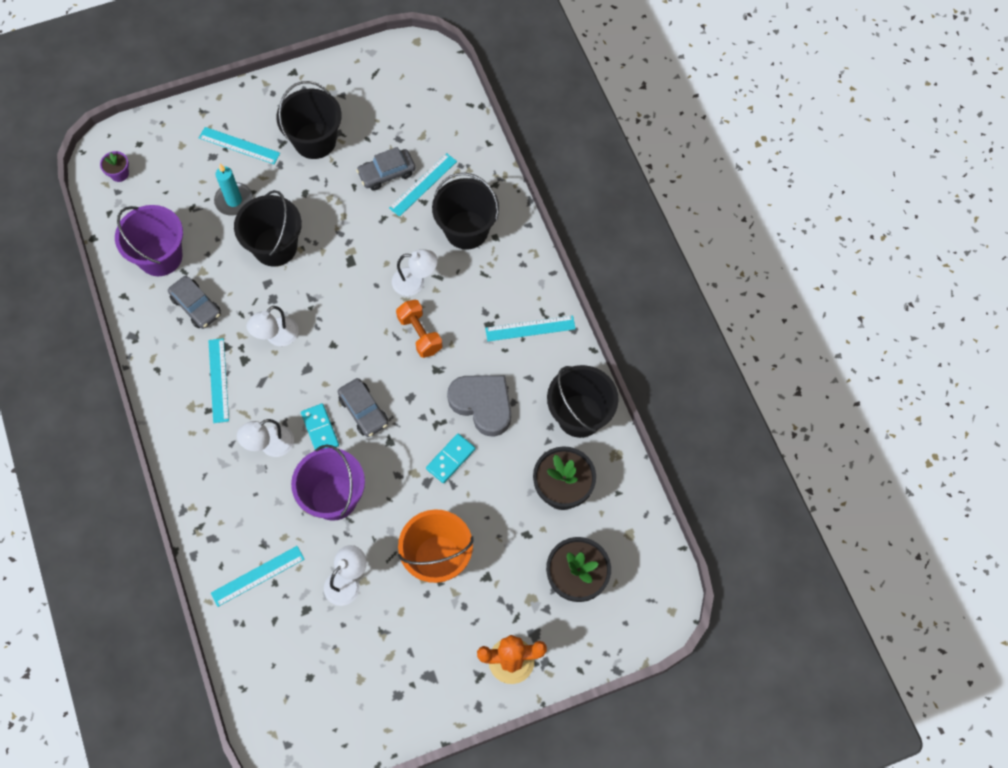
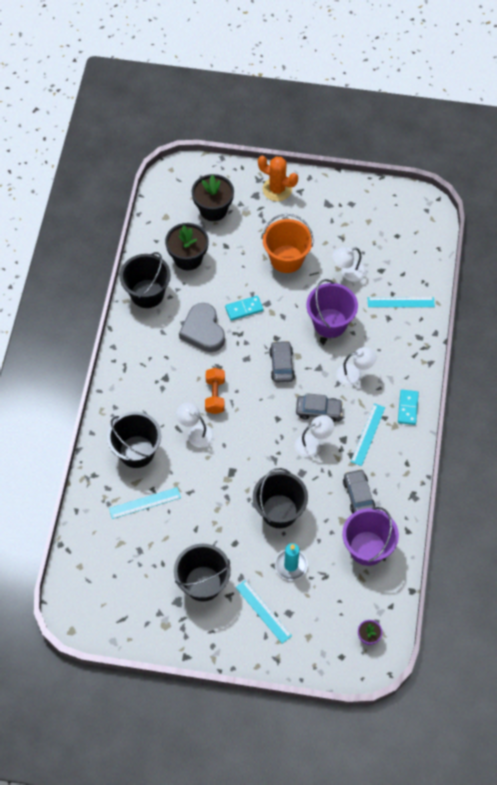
camera: 150 degrees left, 5 degrees down
(320, 429) = (316, 368): turquoise domino -> turquoise domino (408, 408)
(387, 173) = (165, 526): grey car -> grey car (318, 411)
(530, 328) = (140, 362): turquoise ruler -> none

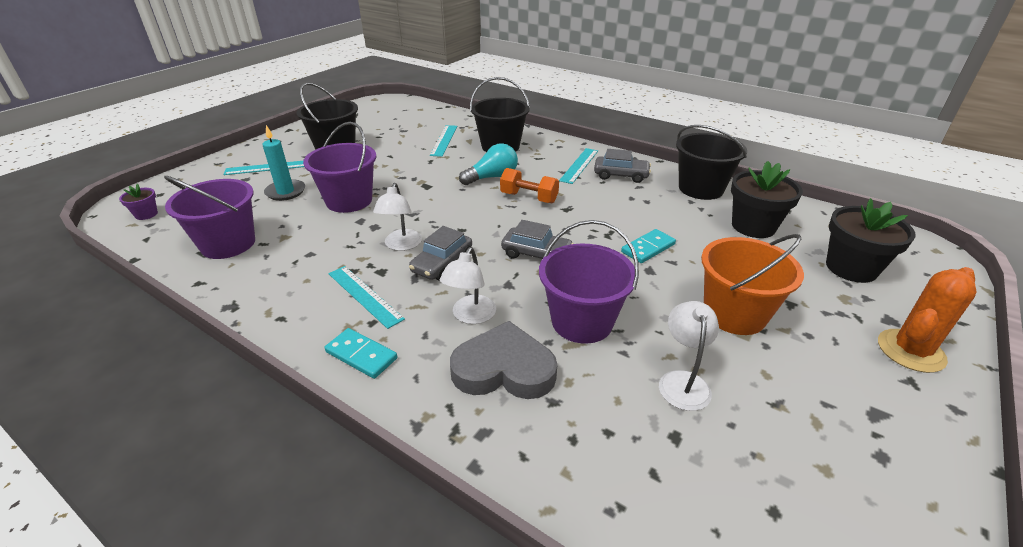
camera: 115 degrees right, 25 degrees down
(196, 433) = (492, 177): white lamp -> turquoise light bulb
(203, 331) = (627, 211): grey heart -> grey heart (504, 369)
(244, 309) = (648, 248): turquoise domino -> turquoise domino turned 45 degrees clockwise
(279, 511) = (349, 201): black bucket -> purple bucket
(358, 495) = (295, 258): grey car -> grey car (621, 175)
(401, 302) = (580, 437): turquoise ruler -> turquoise ruler (579, 165)

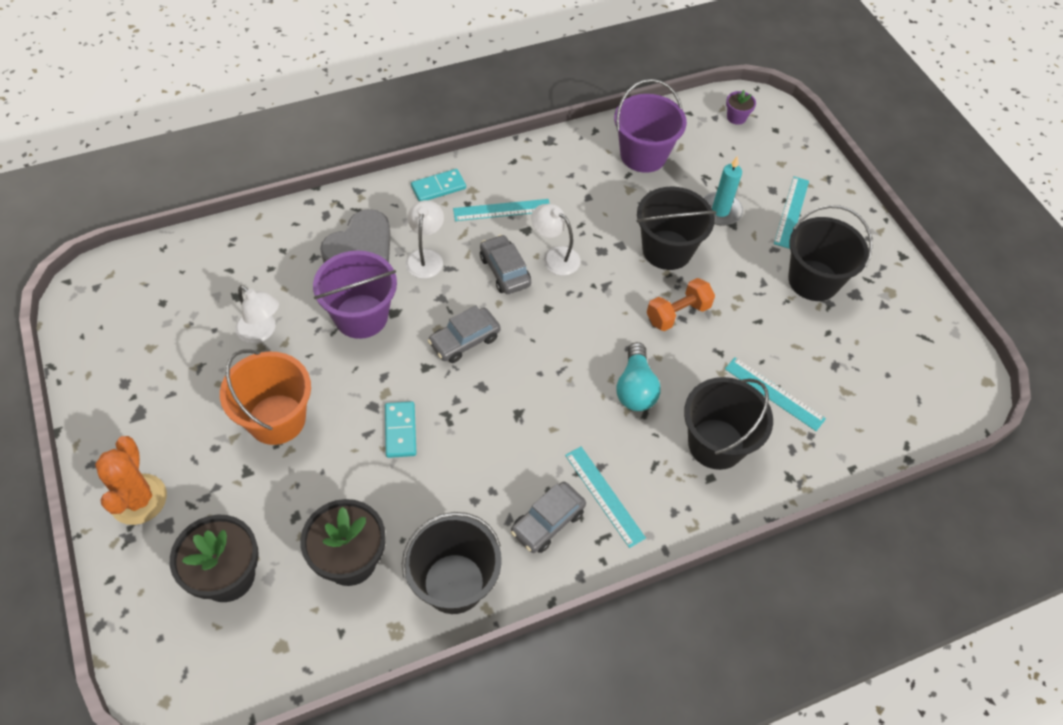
camera: 120 degrees right, 20 degrees up
(349, 201) = (667, 250): purple bucket -> black bucket
(470, 316) = (426, 257): white lamp -> white lamp turned 45 degrees clockwise
(529, 198) = (565, 395): orange dumbbell -> orange dumbbell (678, 313)

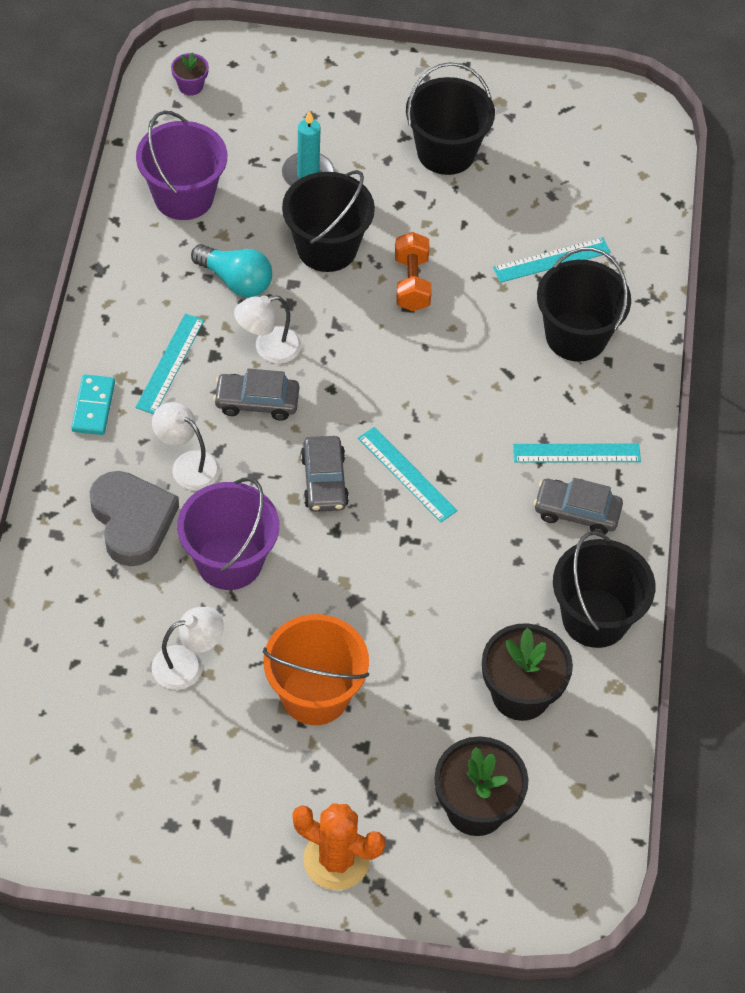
camera: 60 degrees left, 0 degrees up
(400, 431) = (399, 588): turquoise domino -> none
(547, 522) = (576, 512): grey car -> grey car turned 120 degrees clockwise
(635, 388) = (476, 366): turquoise light bulb -> turquoise light bulb (236, 281)
(791, 212) = (351, 117): turquoise ruler -> turquoise ruler (407, 474)

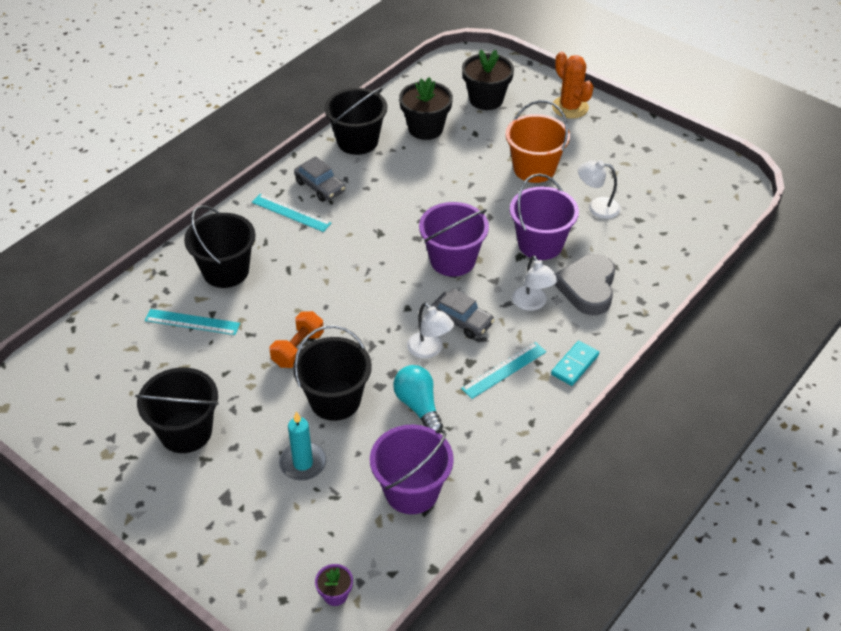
camera: 145 degrees left, 10 degrees down
(268, 348) = (429, 350): white lamp -> white lamp turned 45 degrees clockwise
(324, 481) = (452, 260): grey car -> purple bucket
(407, 474) = (399, 243): turquoise ruler -> none

